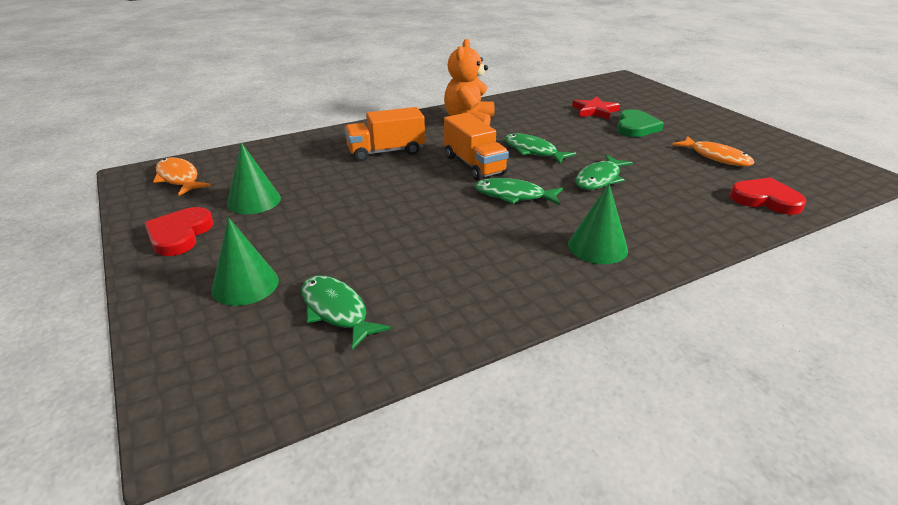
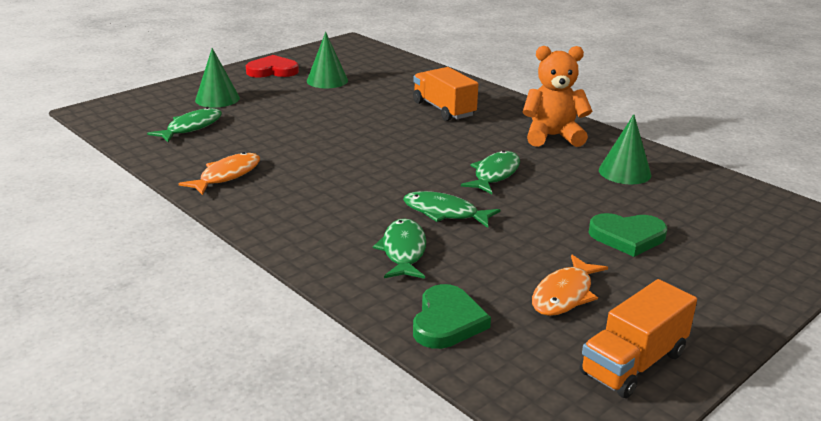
camera: 75 degrees right, 5 degrees down
(179, 178) = (351, 54): orange fish -> orange fish (227, 175)
(474, 165) = (439, 148): orange truck -> orange truck (633, 363)
(513, 196) = (382, 171): green fish -> green fish (403, 251)
(595, 111) = (662, 207): red star -> none
(597, 247) = (298, 213): green cone -> green cone (624, 172)
(765, 199) = (447, 321): red heart -> green heart

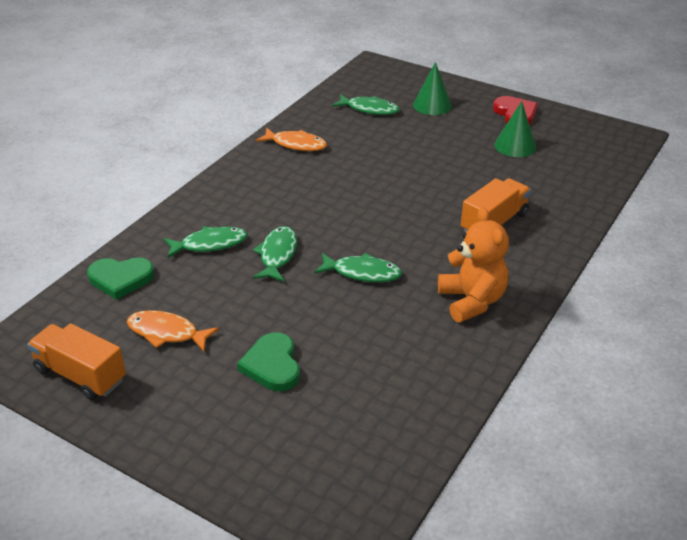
camera: 75 degrees right, 10 degrees up
(624, 172) = (411, 358): green cone -> none

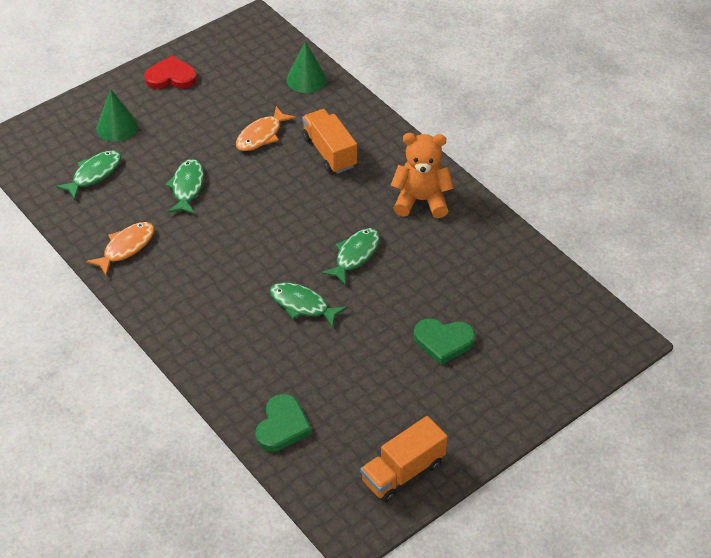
camera: 70 degrees left, 10 degrees up
(167, 333) = (374, 403): orange fish -> orange fish (261, 135)
(210, 244) = (262, 350): green fish -> green fish (187, 187)
(515, 146) = (223, 97): green cone -> green cone (306, 79)

